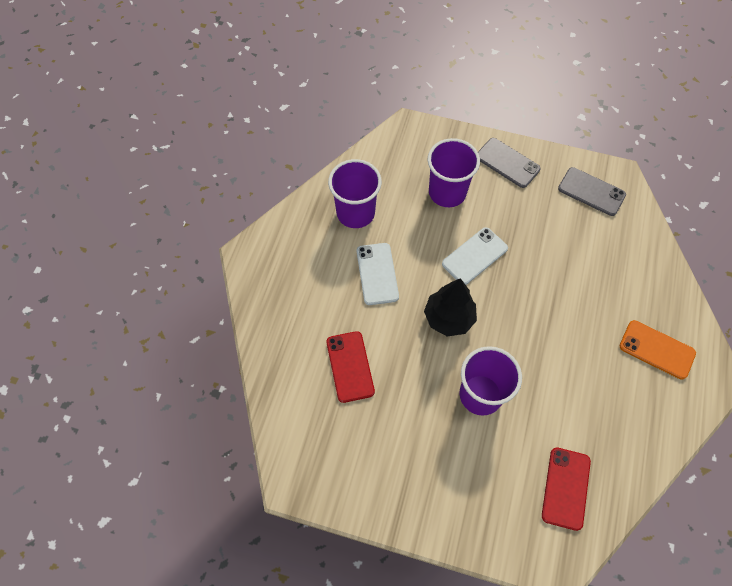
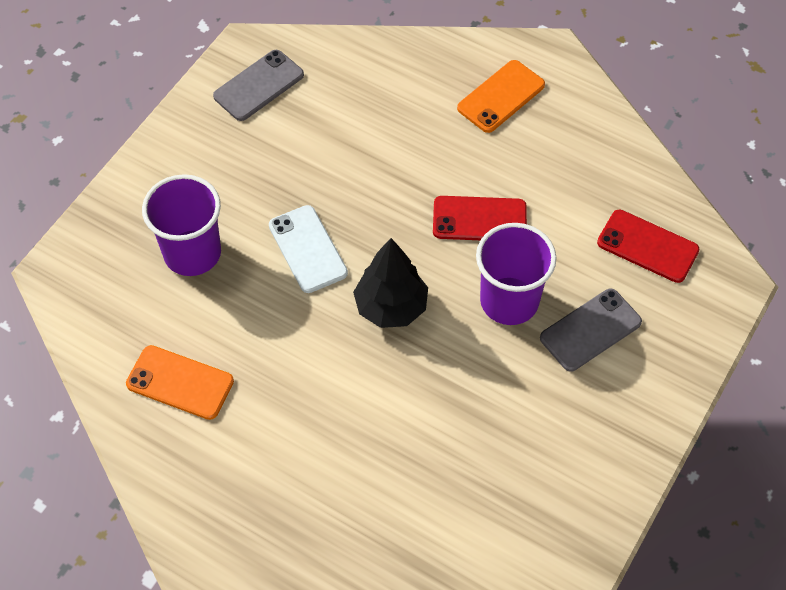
camera: 75 degrees left, 5 degrees down
(350, 366) = (427, 449): red phone -> red phone (479, 219)
(355, 213) = (180, 383): purple cup -> orange phone
(377, 274) = (293, 379): white phone -> none
(507, 163) = (173, 165): grey phone -> grey phone (590, 330)

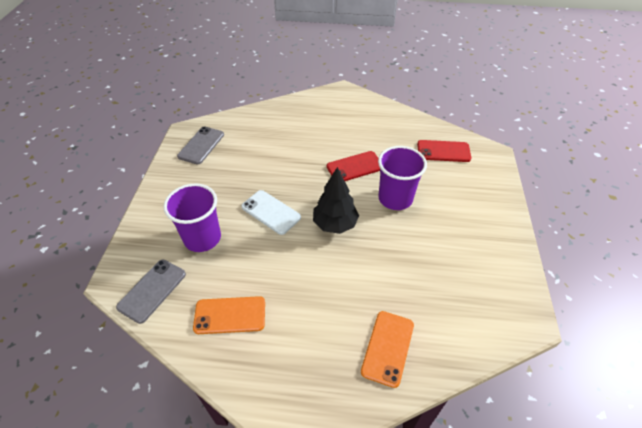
camera: 25 degrees left, 10 degrees down
(501, 97) = (330, 113): orange phone -> orange phone (388, 348)
(590, 330) = (445, 197): grey phone -> grey phone (152, 290)

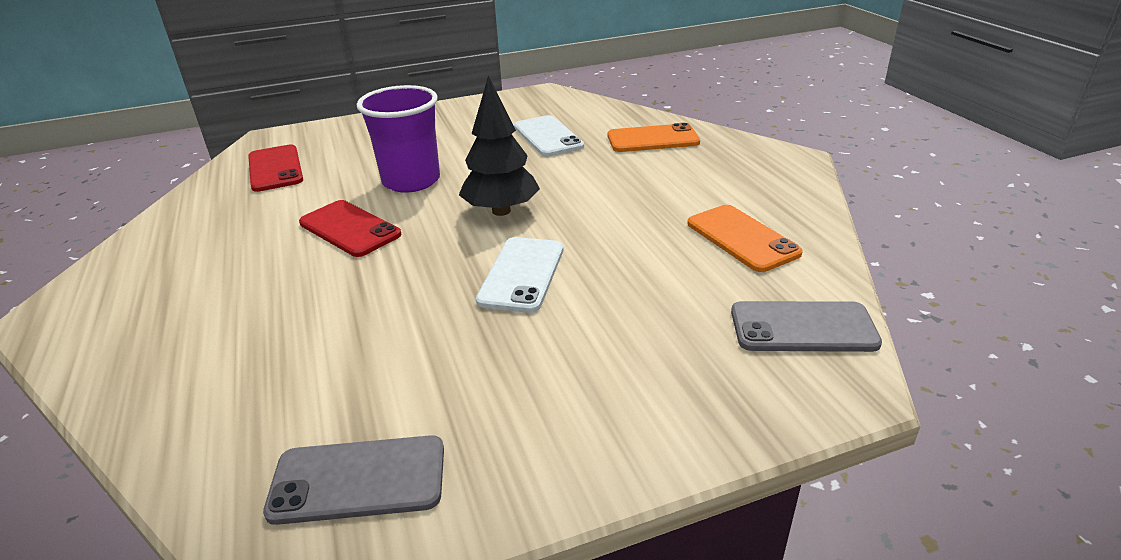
camera: 115 degrees left, 15 degrees down
(202, 238) = (648, 324): purple cup -> none
(427, 284) = (548, 136): none -> white phone

